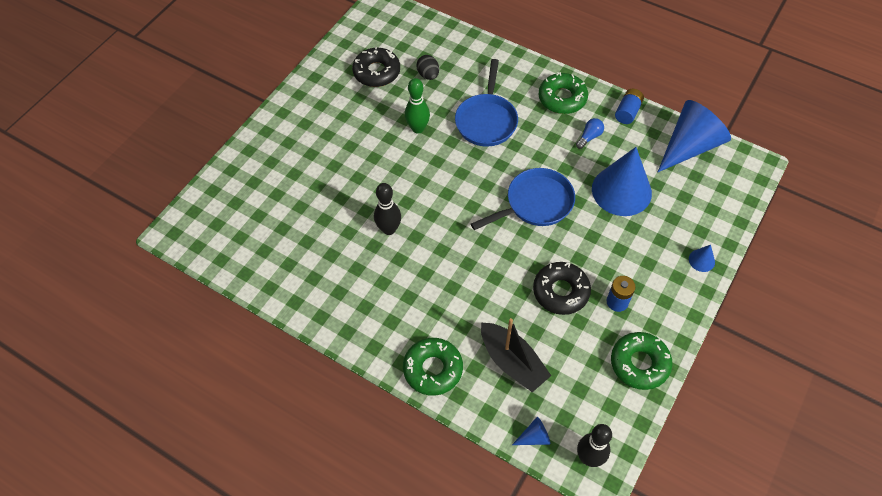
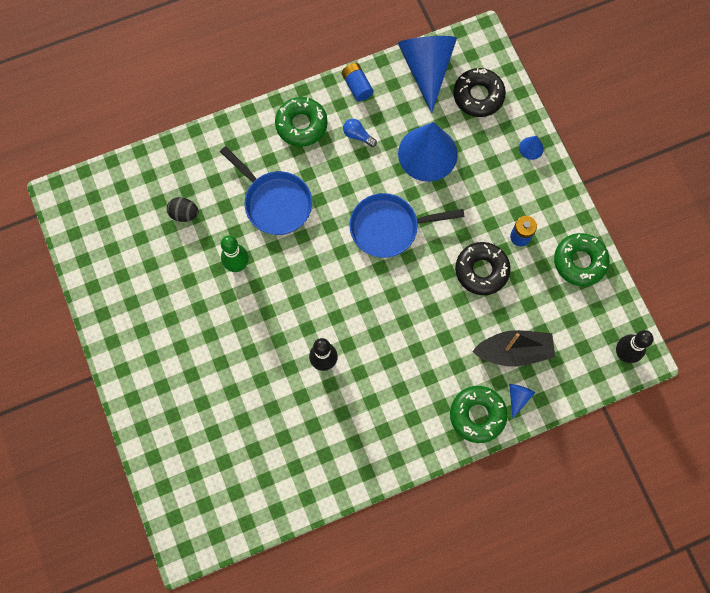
camera: 55 degrees left, 15 degrees up
(376, 72) = (143, 255): black donut -> black donut (478, 96)
(534, 437) = (583, 380): blue cone -> blue cone (518, 397)
(535, 203) = (389, 227): blue pan -> blue pan turned 105 degrees counterclockwise
(589, 137) = (358, 135): blue light bulb -> blue light bulb turned 45 degrees counterclockwise

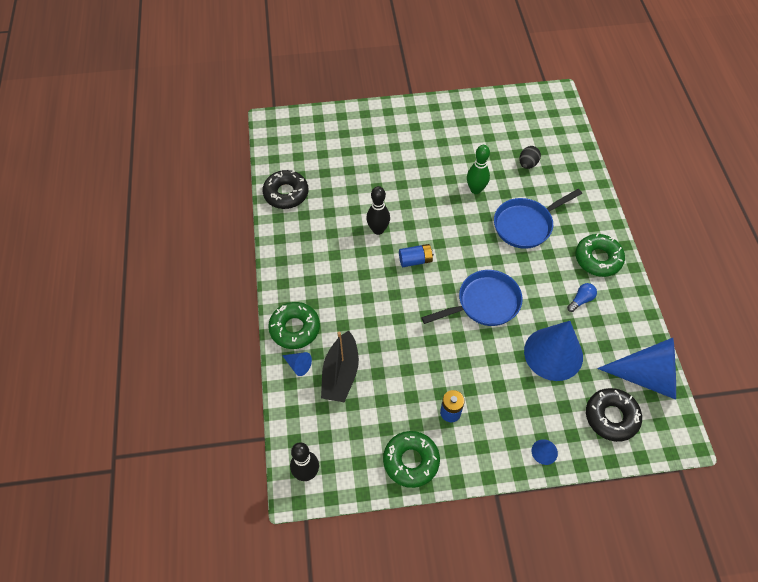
camera: 105 degrees right, 15 degrees down
(357, 86) = (633, 311): blue battery -> blue battery (415, 260)
(389, 227) = (484, 303): blue pan -> blue pan turned 60 degrees clockwise
(481, 270) = (425, 368): black donut -> black donut (286, 193)

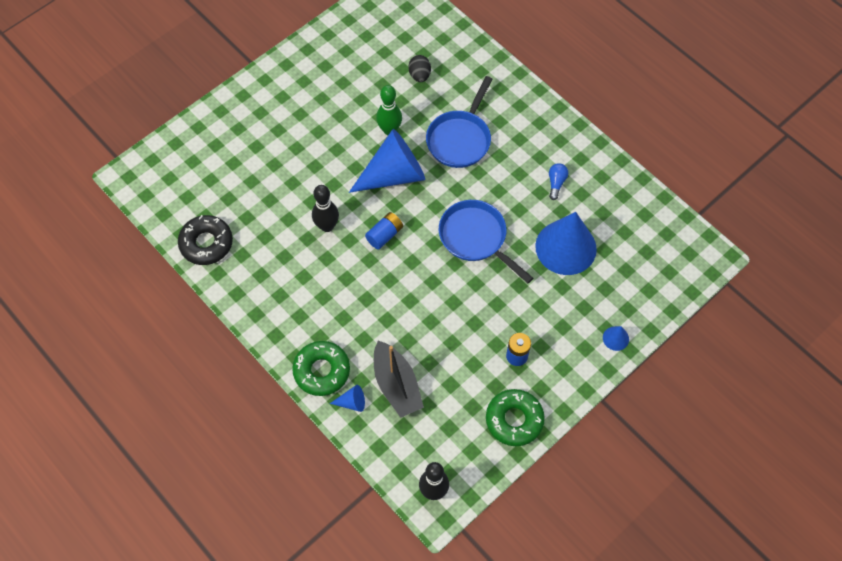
camera: 35 degrees left, 5 degrees up
(484, 303) = (476, 238): blue pan -> blue pan turned 75 degrees counterclockwise
(598, 259) = (545, 135): green donut -> none
(611, 417) = (648, 273): black donut -> none
(647, 376) = (653, 219): blue cone -> blue cone (394, 175)

